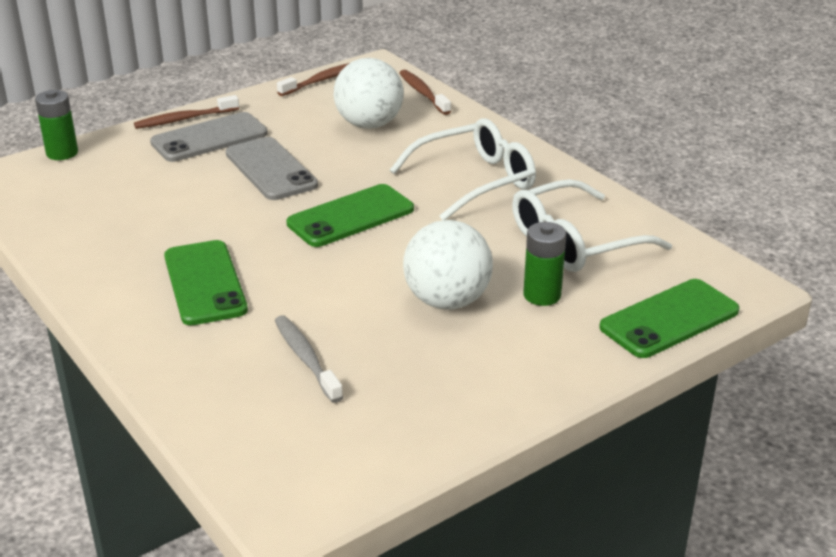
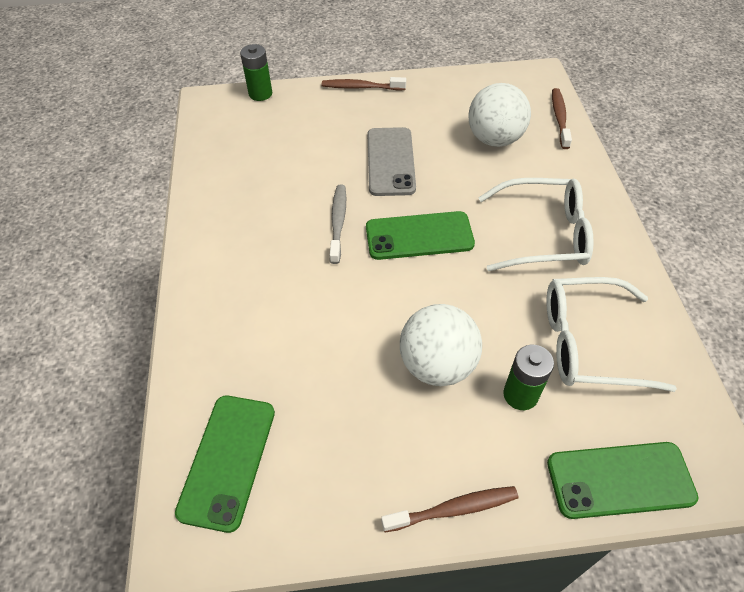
camera: 30 degrees right, 20 degrees up
(205, 283) = (272, 263): green phone -> green phone (228, 460)
(209, 138) = (367, 113): grey phone -> none
(306, 358) = (293, 378): grey toothbrush -> grey toothbrush (338, 222)
(321, 80) = (486, 78): brown toothbrush -> brown toothbrush (453, 509)

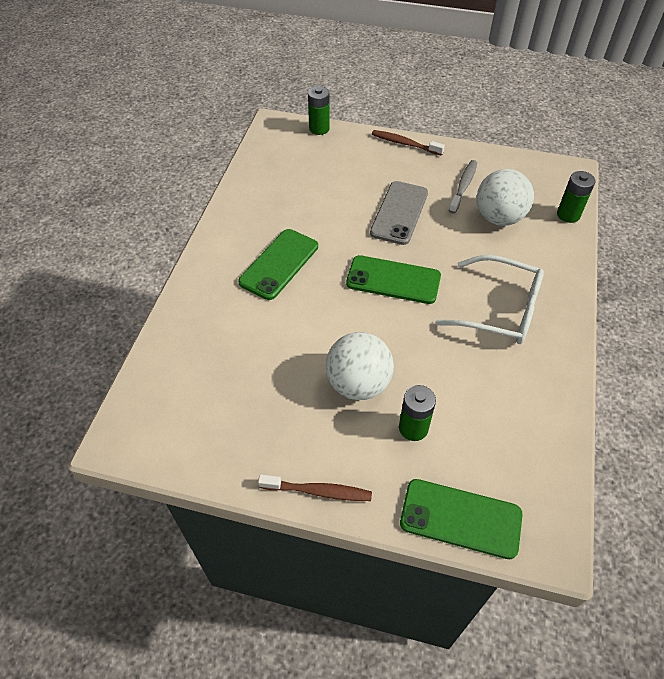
camera: 20 degrees right, 0 degrees up
(228, 460) = (172, 399): green phone -> green phone (279, 264)
(338, 222) = (333, 250): grey toothbrush -> grey toothbrush (463, 186)
(559, 118) = (568, 215): brown toothbrush -> green battery
(588, 343) = (491, 407): white glasses -> none

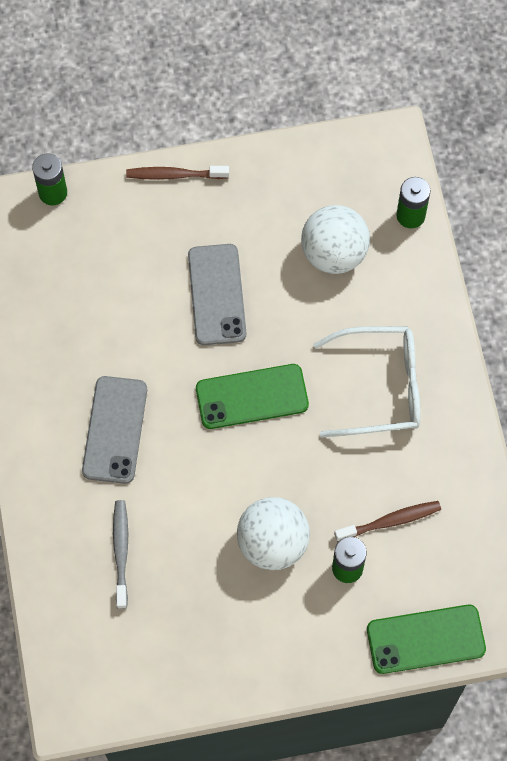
camera: 25 degrees left, 15 degrees up
(279, 264) = (115, 430): green phone -> grey phone
(318, 491) = (288, 672): brown toothbrush -> brown toothbrush (390, 521)
(463, 186) = (275, 219): grey toothbrush -> grey toothbrush (121, 552)

